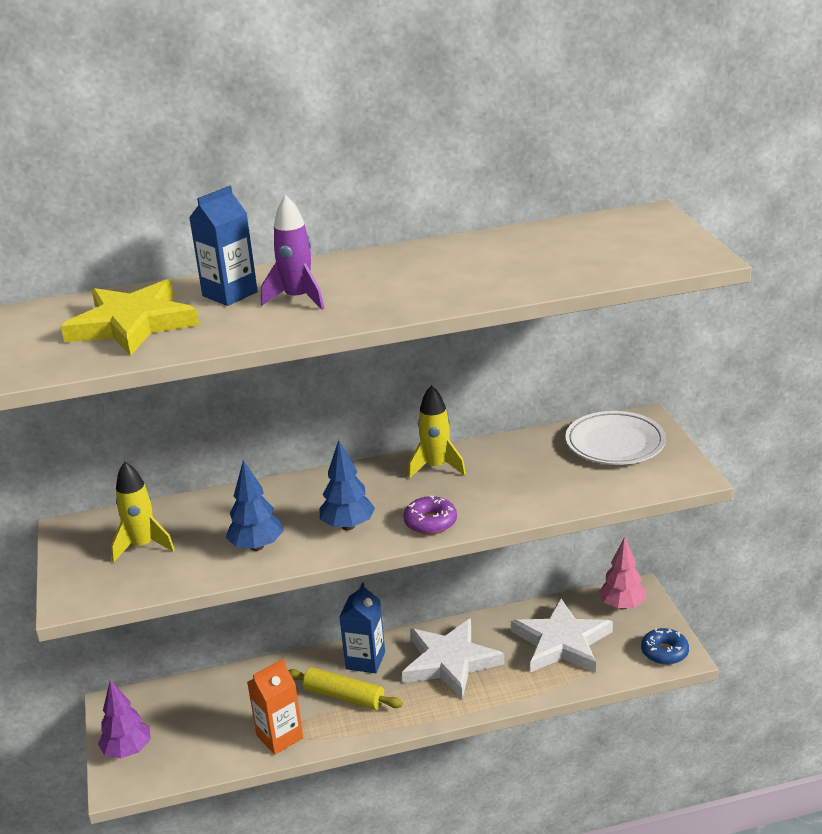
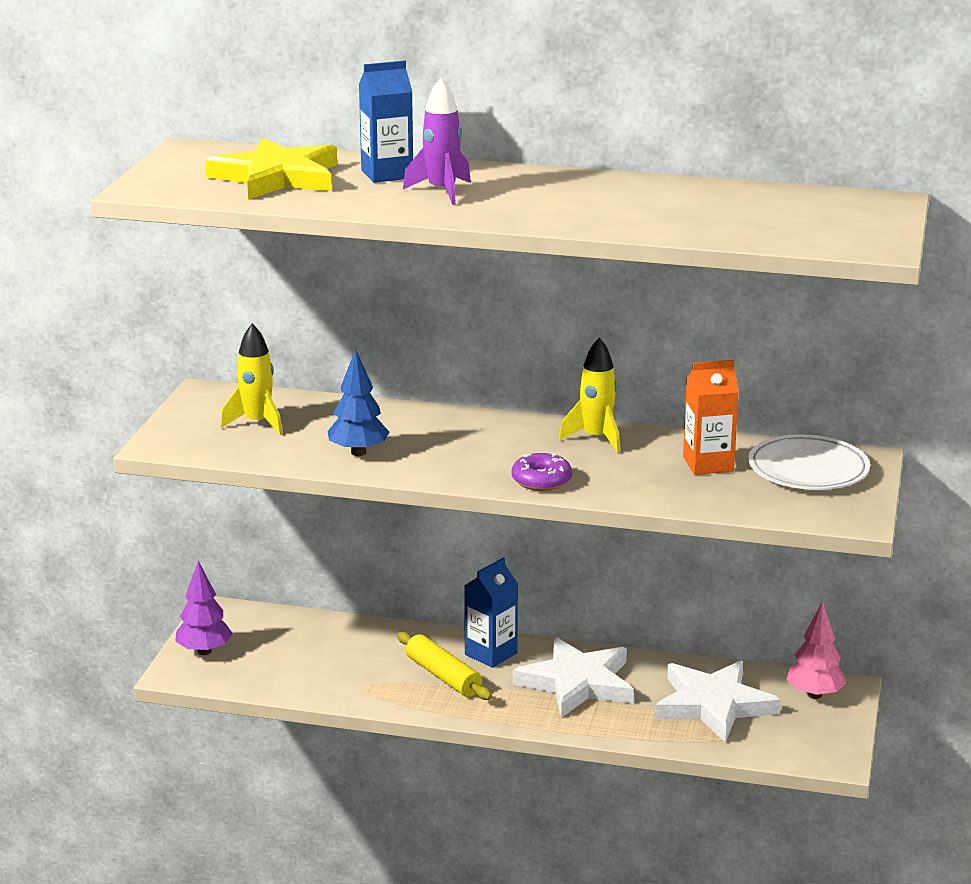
camera: 25 degrees right, 5 degrees down
(280, 737) = (353, 687): orange carton -> orange carton (708, 464)
(348, 526) = (459, 461): blue tree -> none
(664, 652) = (821, 750): blue donut -> none

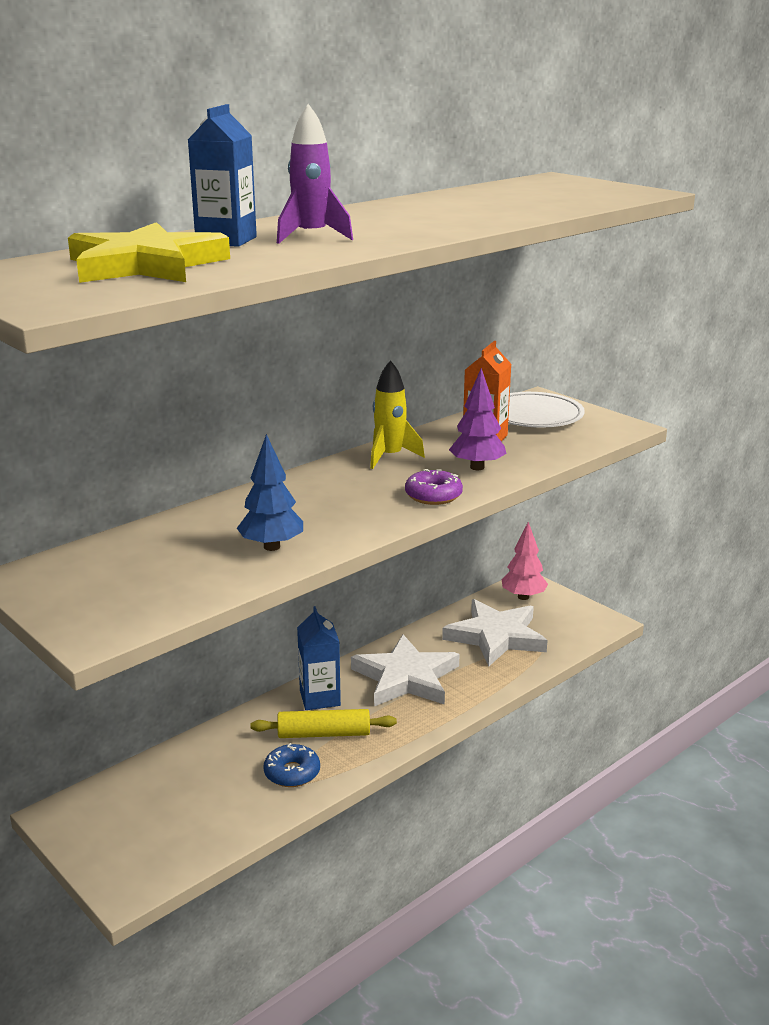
camera: 55 degrees left, 0 degrees up
(204, 651) = (113, 853): purple tree -> purple tree (477, 467)
(257, 423) = (134, 572): yellow rocket -> none
(375, 683) = (292, 773): none -> blue donut

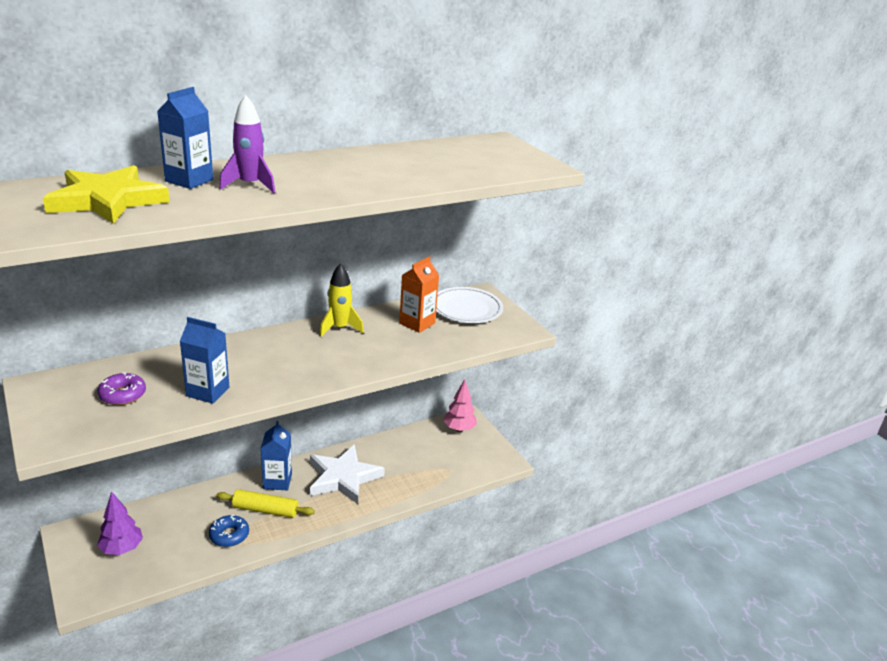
camera: 10 degrees right, 5 degrees up
(271, 547) = (208, 392): blue tree -> blue carton
(433, 495) = (346, 368): purple donut -> purple donut (122, 395)
(477, 467) = (393, 348): purple tree -> purple tree (122, 549)
(496, 636) = (422, 457): white star -> none

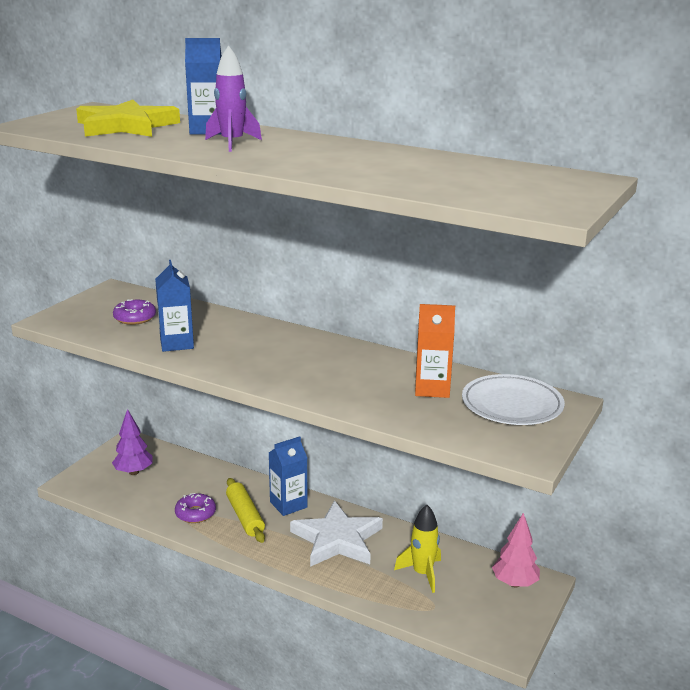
camera: 60 degrees right, 5 degrees down
(229, 535) = (195, 513): blue donut -> purple donut
(339, 328) = (358, 356): yellow rocket -> yellow rocket (422, 573)

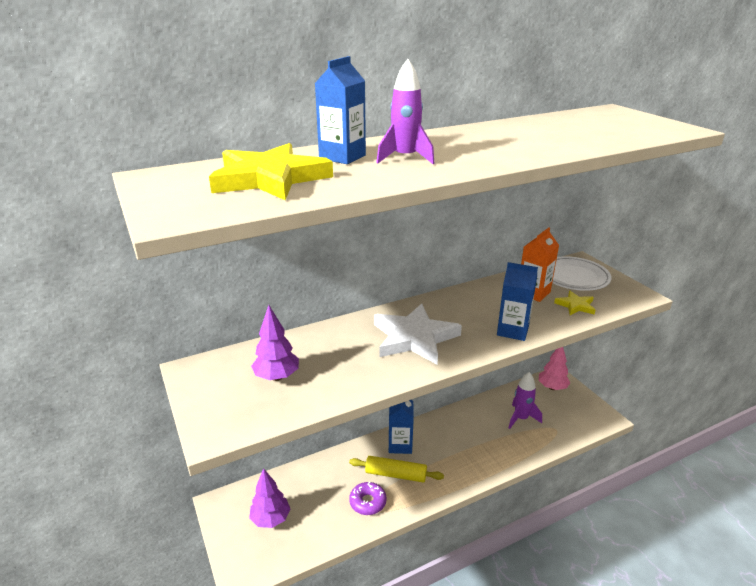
camera: 55 degrees left, 5 degrees up
(135, 318) = (277, 377): purple donut -> purple tree
(176, 343) = (358, 370): blue carton -> blue carton (512, 331)
(337, 539) = (459, 439): white star -> white star (414, 338)
(422, 573) = (521, 418): yellow rocket -> purple rocket
(437, 418) = (575, 305): none -> yellow star

